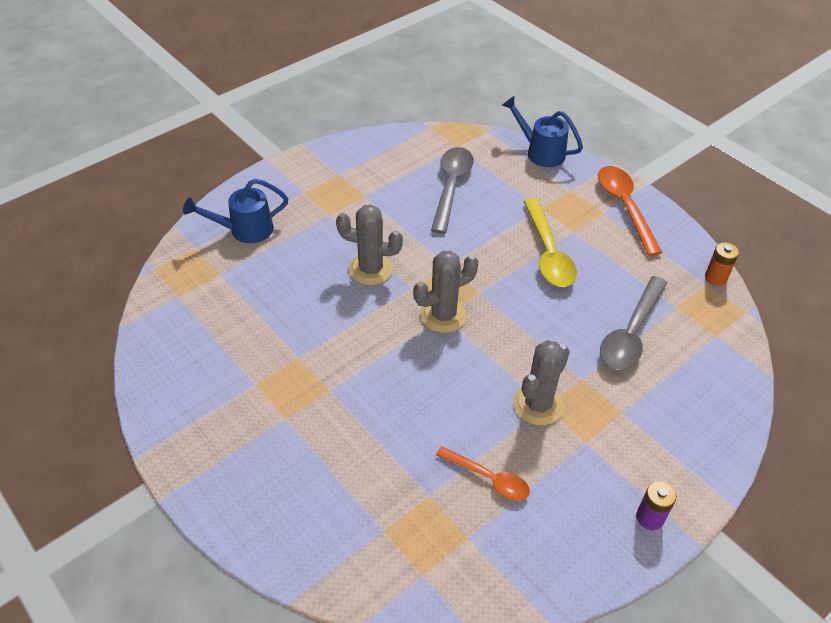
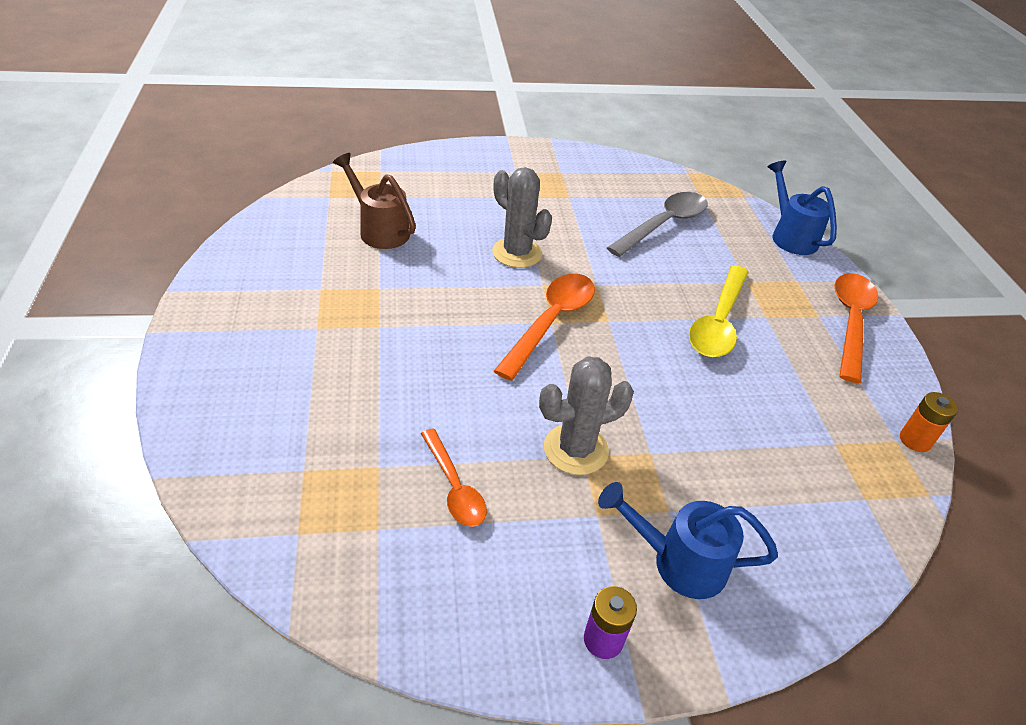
camera: 30 degrees right, 5 degrees down
(245, 230) = (434, 176): blue watering can -> blue watering can (679, 562)
(250, 305) = (380, 230): none -> brown watering can
(443, 315) = (551, 321): grey cactus -> orange spoon
(631, 333) = (751, 440): grey spoon -> none

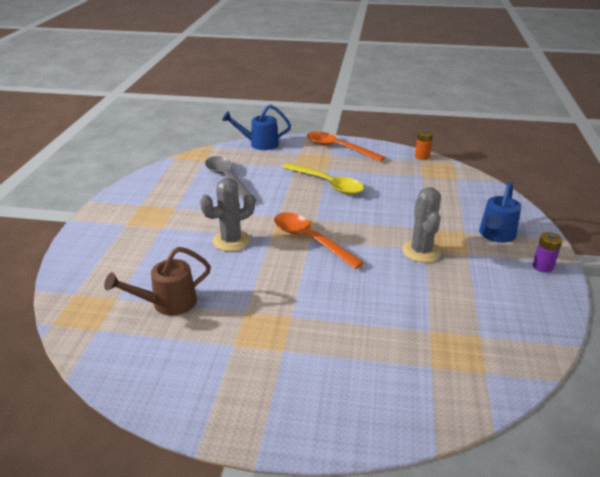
camera: 70 degrees left, 10 degrees down
(454, 487) = (448, 300): orange spoon -> none

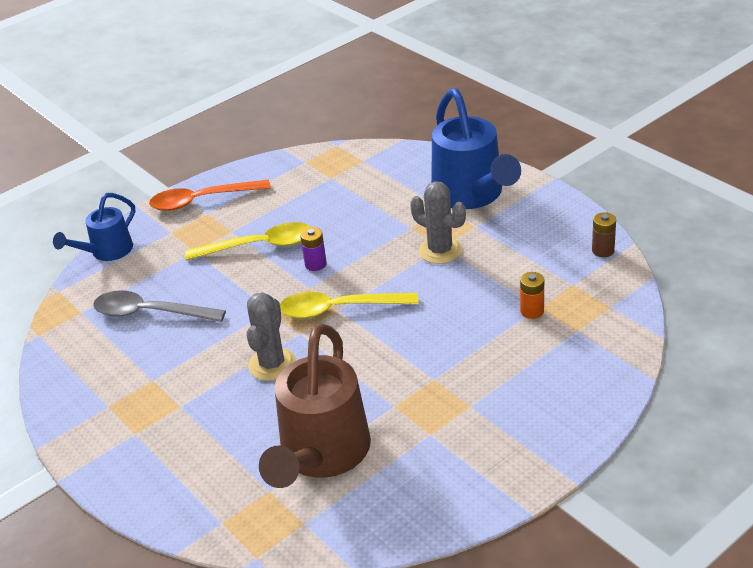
camera: 45 degrees left, 5 degrees up
(168, 303) = (321, 455): brown watering can -> brown watering can, size x1.77
(310, 240) = (338, 309): orange spoon -> yellow spoon
(422, 157) = (298, 157): orange battery -> orange battery (532, 311)
(496, 235) = (471, 195): blue watering can -> blue watering can, size x1.77
(541, 332) = (603, 250): none -> brown battery
(542, 266) = (538, 198): purple battery -> purple battery (315, 264)

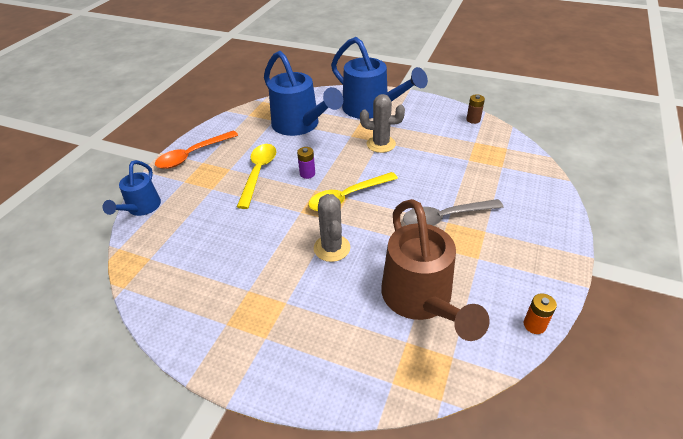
camera: 30 degrees left, 5 degrees up
(149, 313) = (209, 241): grey spoon -> grey spoon (445, 218)
(260, 246) = (258, 173): yellow spoon -> yellow spoon turned 45 degrees counterclockwise
(357, 194) = (300, 125): none -> blue watering can
(532, 311) = (467, 163): orange battery -> orange battery (534, 325)

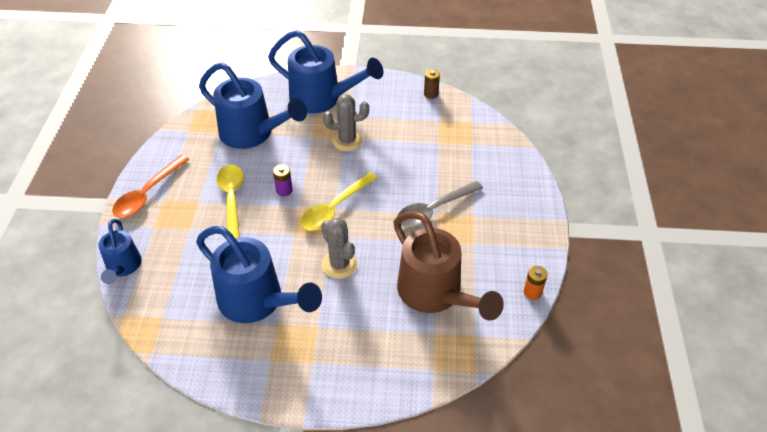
camera: 20 degrees left, 5 degrees up
(239, 264) = (257, 301): none -> blue watering can

